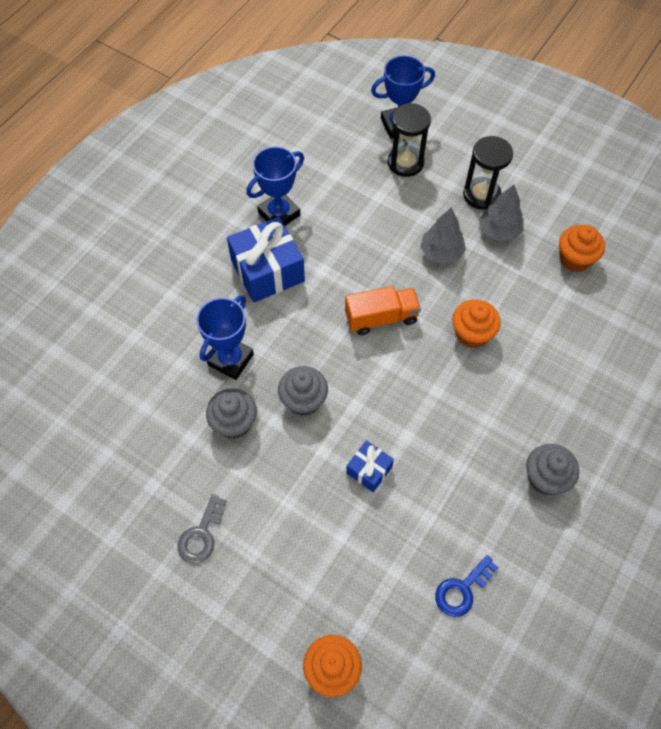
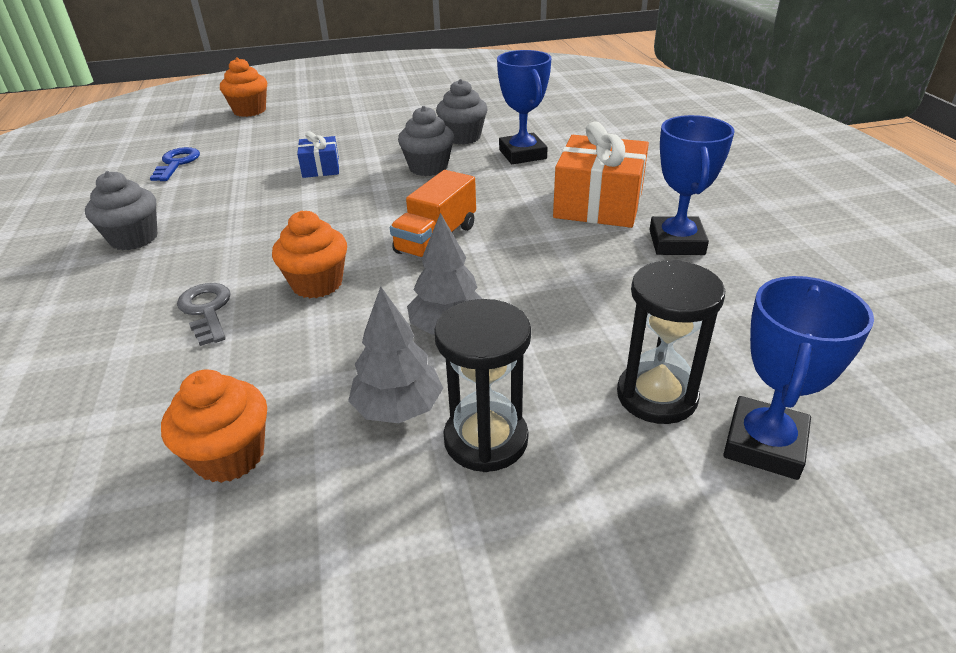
camera: 135 degrees right, 25 degrees down
(201, 535) = (405, 104): grey key -> grey key (206, 310)
(267, 270) = (598, 204): blue gift -> orange gift

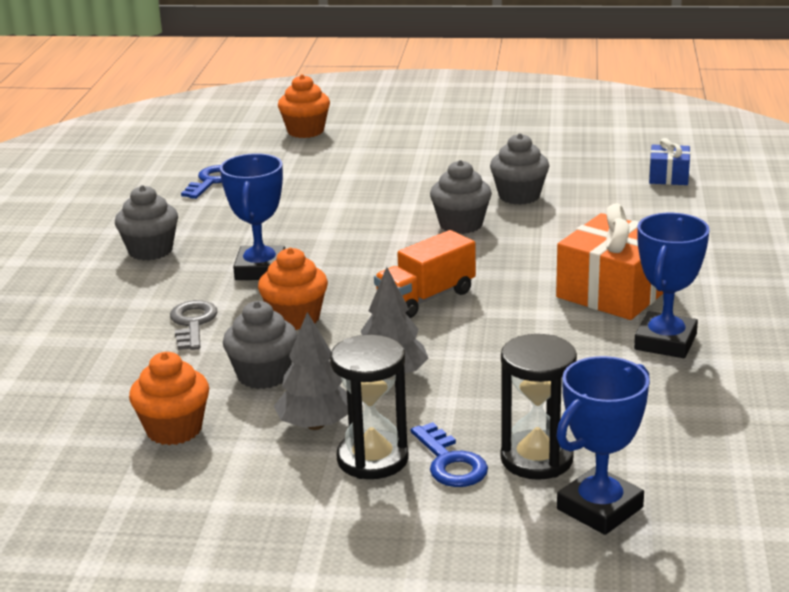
camera: 20 degrees right, 10 degrees down
(311, 357) = (263, 375): none -> grey cupcake
(321, 168) = (350, 208): blue gift -> blue gift (668, 177)
(522, 154) = (572, 225): blue trophy -> blue trophy (260, 269)
(572, 423) = (450, 462): none -> blue key

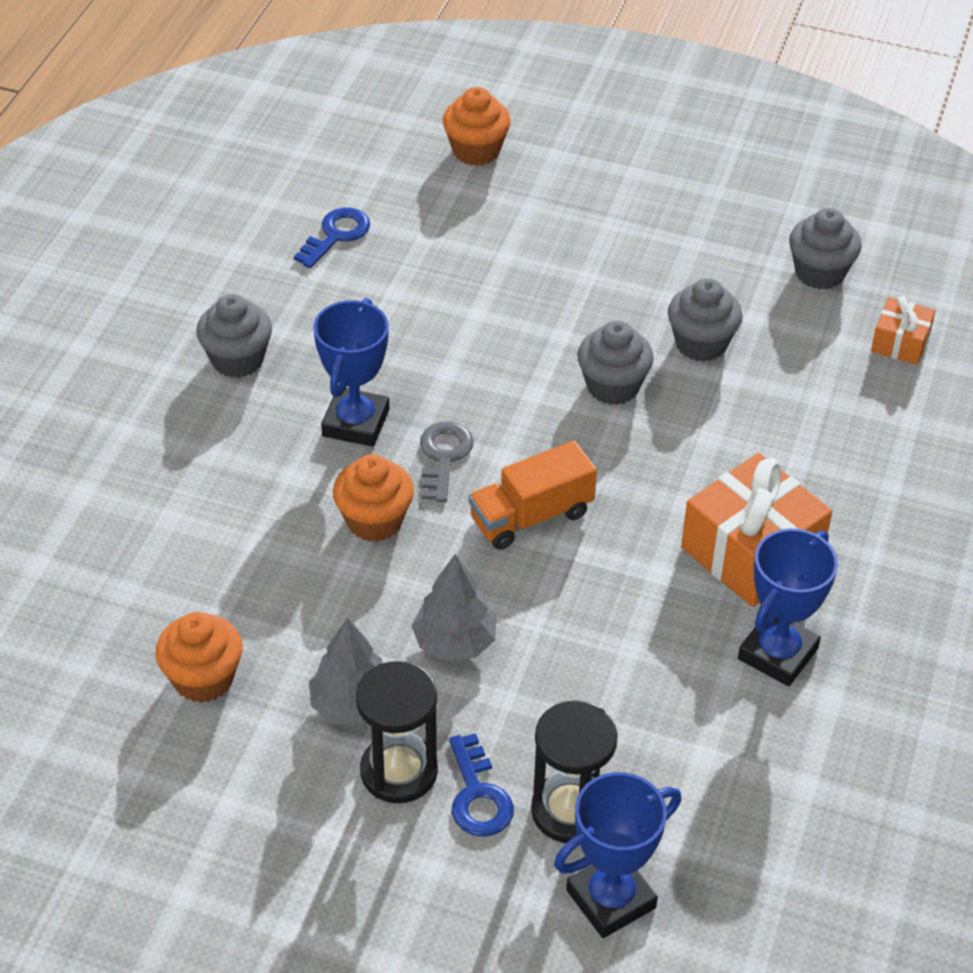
camera: 10 degrees right, 20 degrees up
(193, 323) = (258, 504): grey key -> grey key (444, 456)
(263, 375) = (316, 611): grey cupcake -> grey cupcake (819, 273)
(668, 177) = (900, 343): blue gift -> orange gift

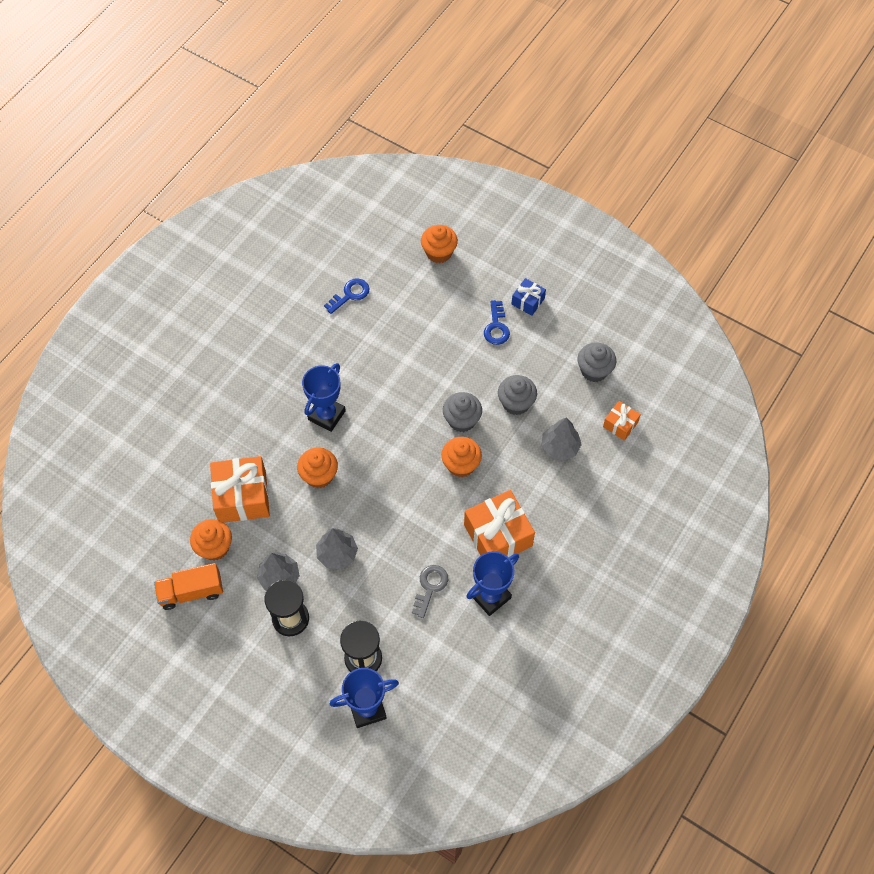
camera: 15 degrees right, 15 degrees up
(233, 583) = (242, 497): none -> orange gift
(237, 359) = (279, 364): grey cupcake -> none
(444, 456) = (364, 445): grey key -> grey key (430, 587)
(478, 795) = (323, 640): blue key -> blue key (496, 327)
(531, 516) = (396, 490): orange truck -> orange truck (191, 592)
(638, 454) = (461, 465): none -> orange cupcake
(661, 194) = (528, 301): none -> blue gift
(808, 395) = (560, 447): none -> grey tree

